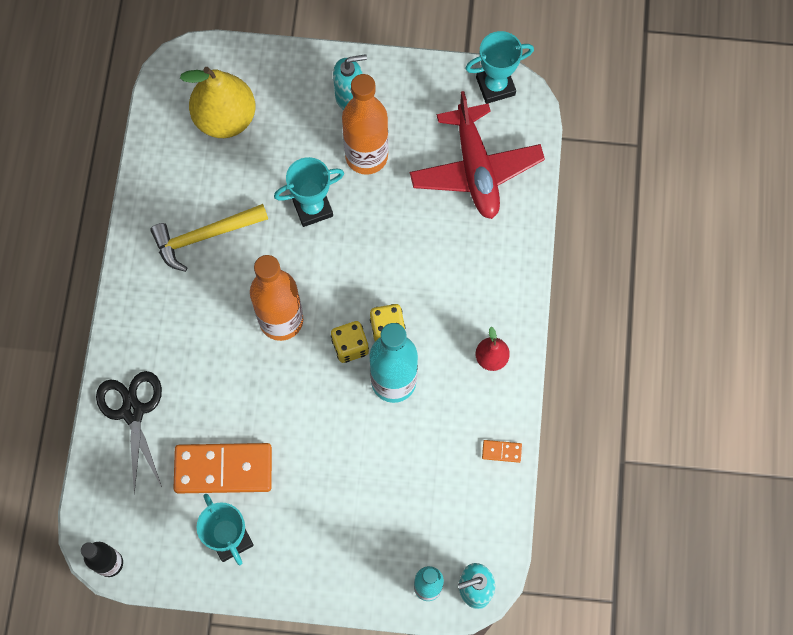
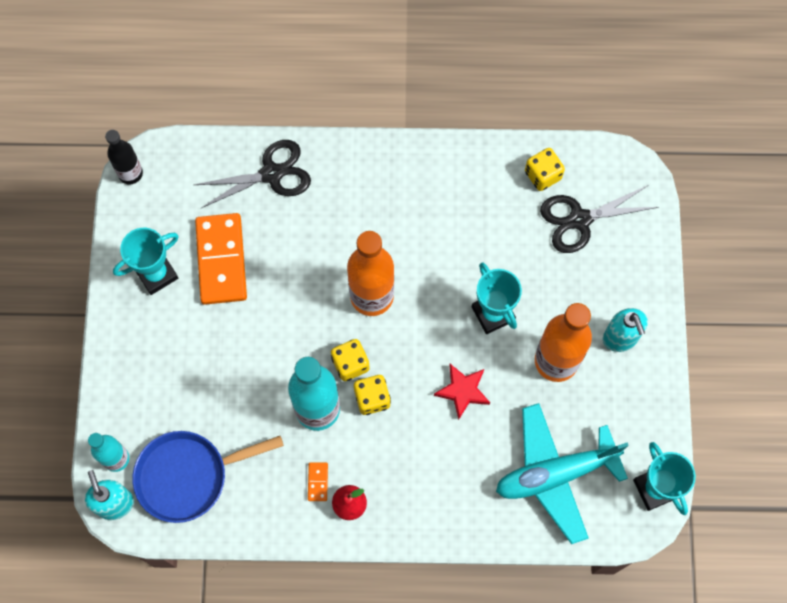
camera: 85 degrees right, 0 degrees up
(173, 146) = (542, 175): none -> yellow dice
(204, 236) = (451, 215): yellow hammer -> none
(225, 118) = (579, 220): yellow pear -> black scissors
(388, 243) = (463, 391): none -> red star
(451, 513) = (188, 476): none -> blue pan
(475, 169) = (555, 474): red plane -> turquoise plane
(501, 451) = (252, 521): orange domino -> orange domino (317, 482)

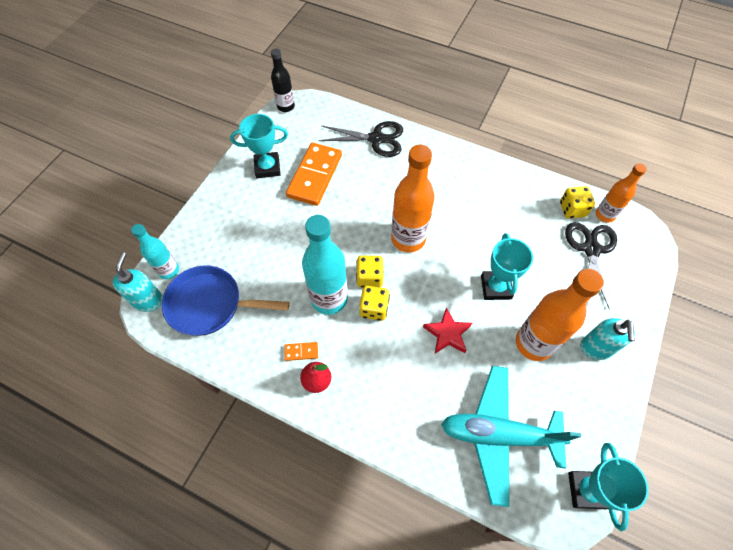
camera: 25 degrees right, 10 degrees down
(317, 482) = (301, 352): orange domino -> orange domino turned 60 degrees clockwise
(579, 220) = (591, 249): black scissors -> black scissors turned 90 degrees clockwise
(581, 167) = (605, 215): none -> orange bottle

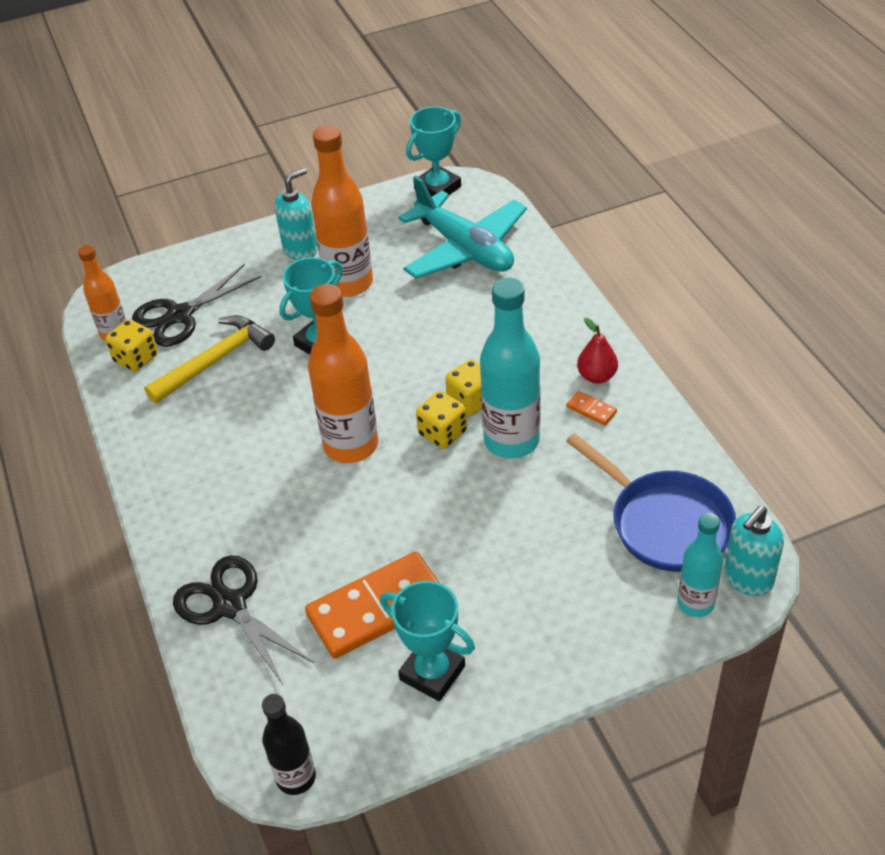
camera: 135 degrees left, 15 degrees down
(447, 333) = (420, 336): red star -> none
(534, 236) = (215, 360): none -> yellow hammer

